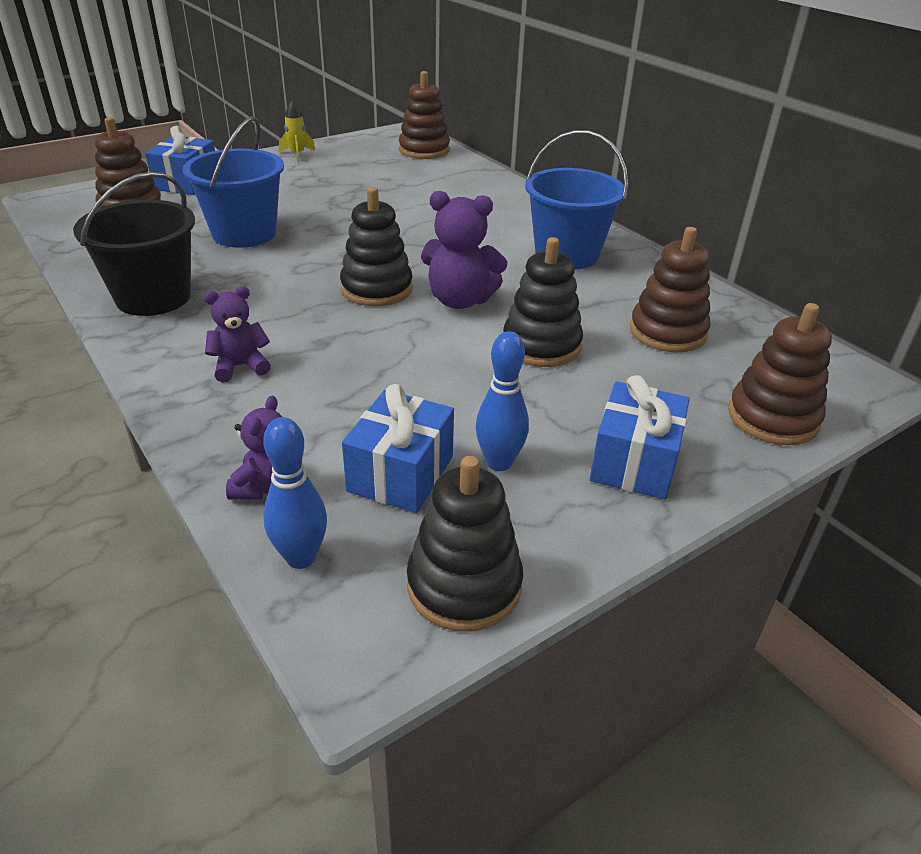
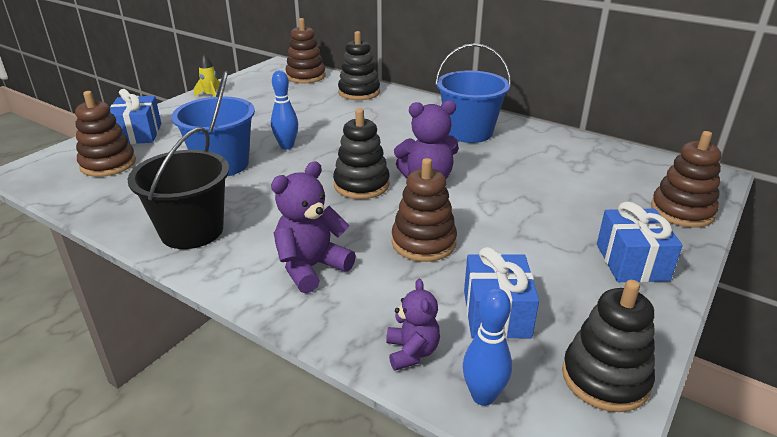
camera: 20 degrees left, 5 degrees down
(240, 366) = (311, 267): purple teddy bear -> purple teddy bear, size x1.59
(499, 462) = (552, 286): blue bowling pin -> blue bowling pin (286, 146)
(541, 345) = (508, 199): black stacking toy -> black stacking toy (359, 92)
(667, 332) = (576, 171): brown stacking toy -> brown stacking toy (423, 242)

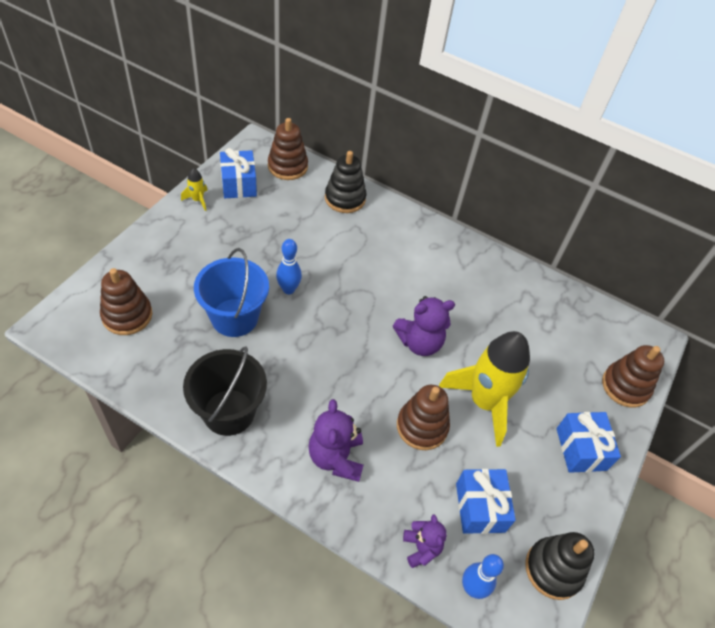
camera: 10 degrees left, 20 degrees up
(138, 134) = (142, 266): blue gift -> blue gift (239, 184)
(311, 267) = (336, 457): purple teddy bear -> purple teddy bear turned 45 degrees counterclockwise
(361, 185) = (364, 349): black stacking toy -> none
(469, 132) = (453, 270): blue bucket -> none
(503, 223) = (484, 402): none -> yellow rocket

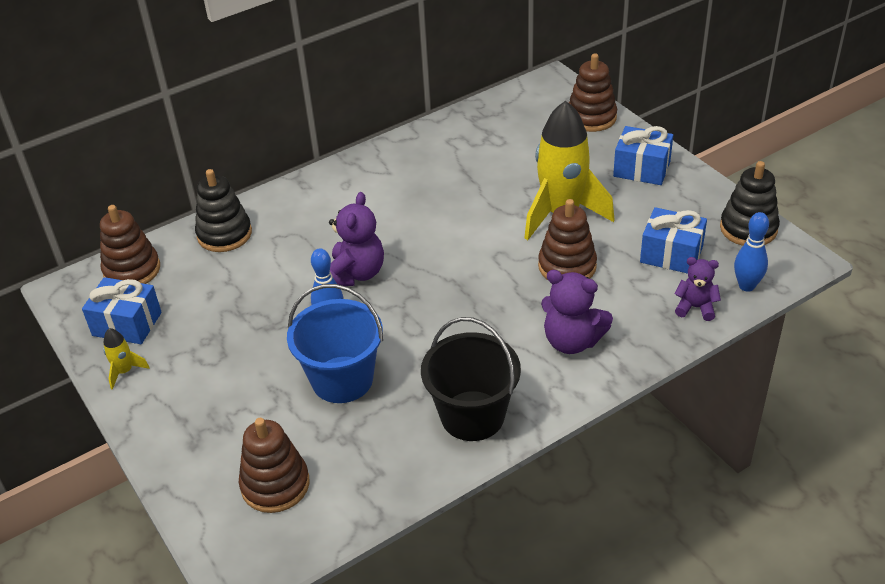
camera: 55 degrees left, 10 degrees down
(419, 342) = (466, 236): purple teddy bear -> purple teddy bear (356, 274)

